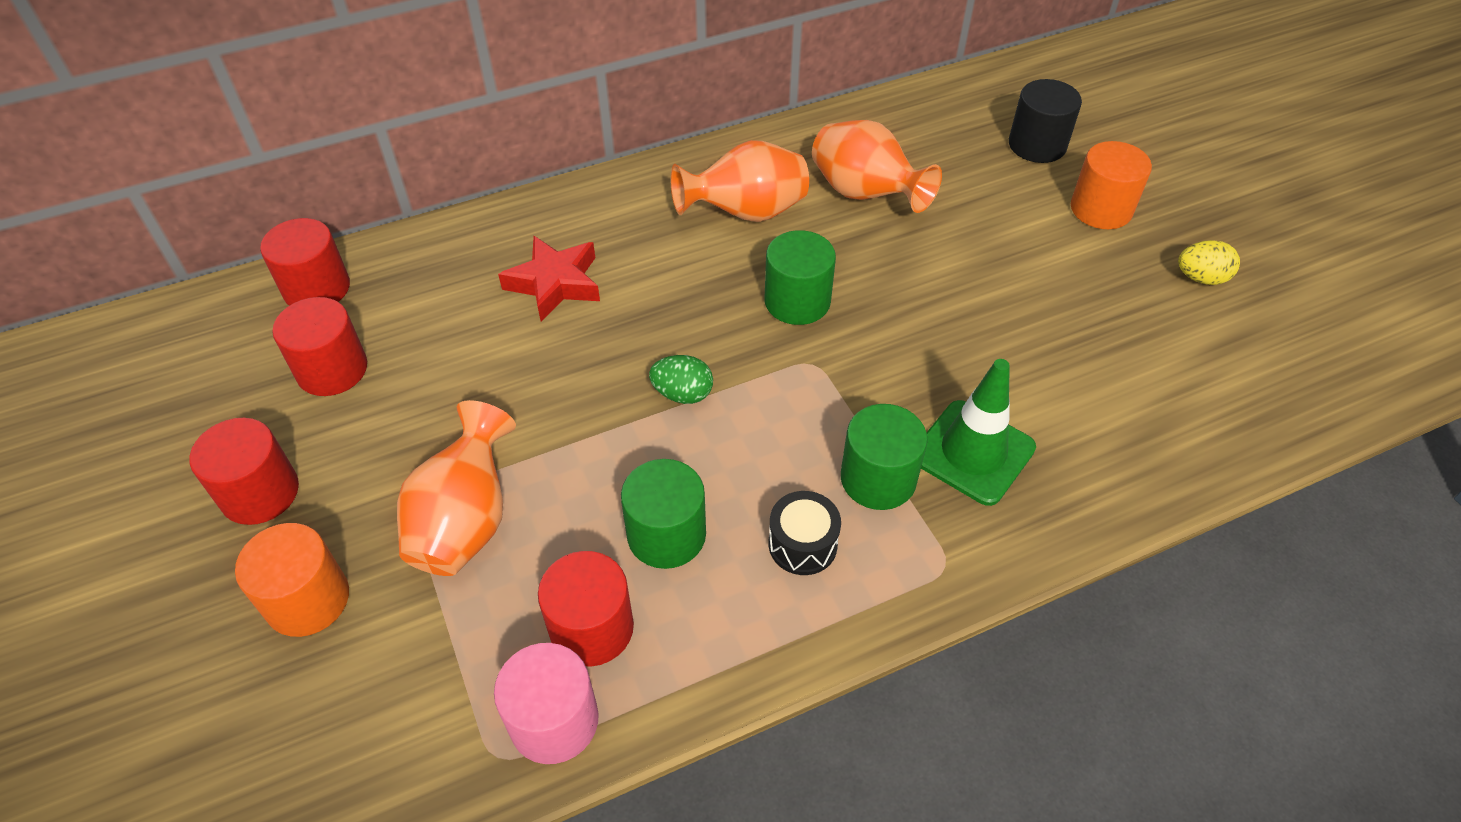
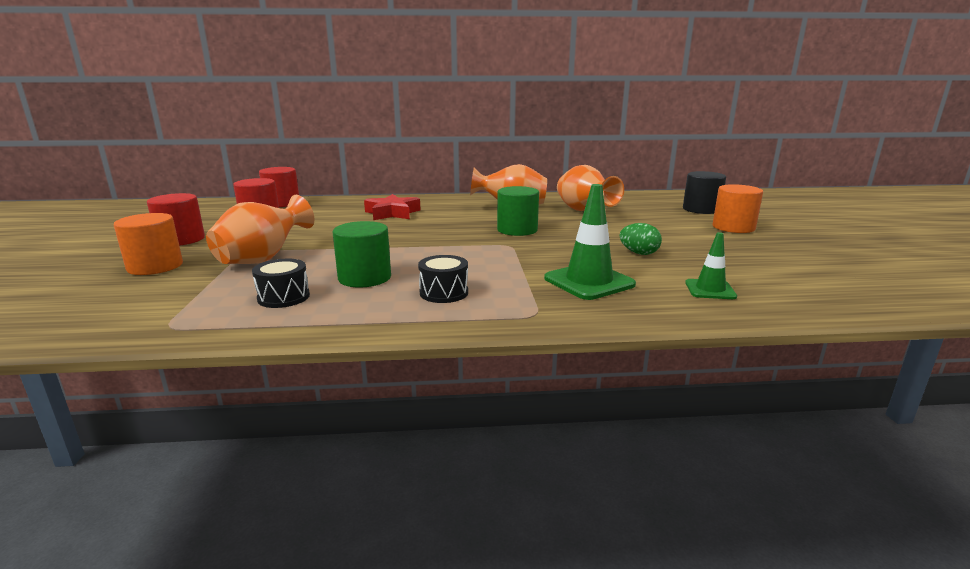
camera: 20 degrees right, 30 degrees down
(554, 721) = (219, 321): pink cylinder -> none
(591, 628) = (283, 297): red cylinder -> black drum
(682, 394) = (424, 244): green egg -> green egg (639, 253)
(878, 479) = (515, 281): green cylinder -> none
(1125, 430) = (710, 290): none -> green traffic cone
(1201, 278) = (797, 252): yellow egg -> none

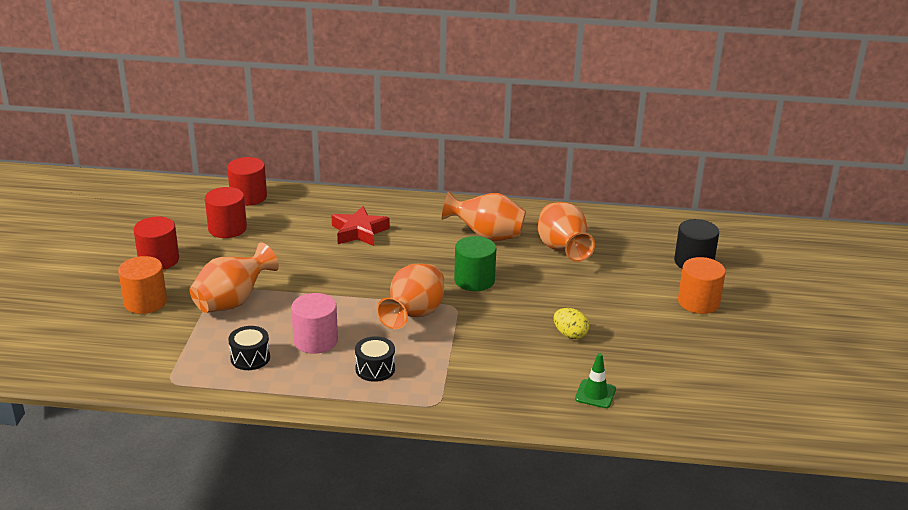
camera: 10 degrees right, 10 degrees up
(364, 278) = (315, 340): green cylinder -> pink cylinder
(469, 253) = (414, 315): none -> orange vase
(589, 282) = (500, 370): green traffic cone -> none
(639, 253) = (570, 335): green egg -> yellow egg

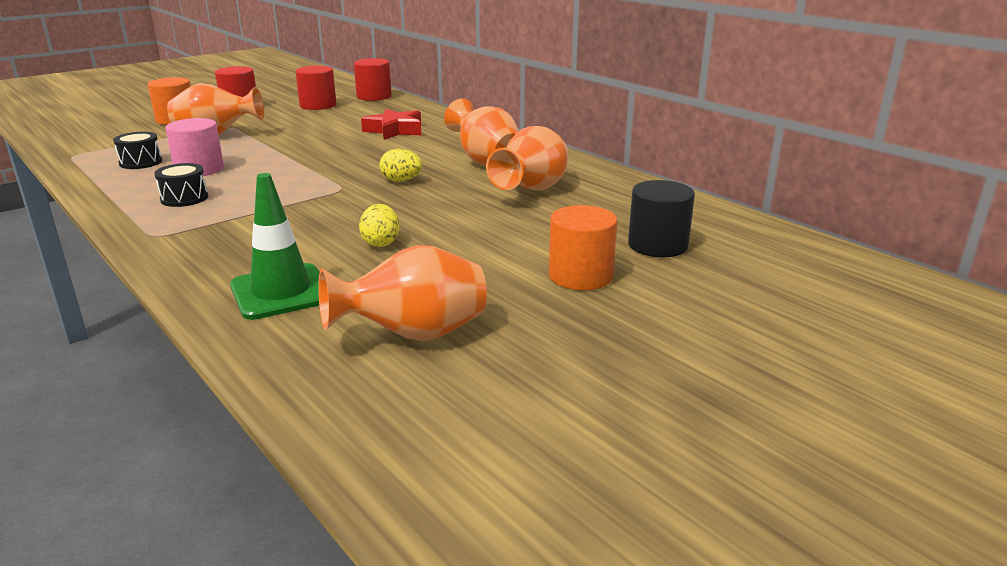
camera: 45 degrees right, 5 degrees down
(414, 315) = (298, 182): orange vase -> orange vase (413, 335)
(474, 280) = (401, 181): green cylinder -> yellow egg
(595, 394) = (281, 292): green traffic cone -> green traffic cone, size x1.71

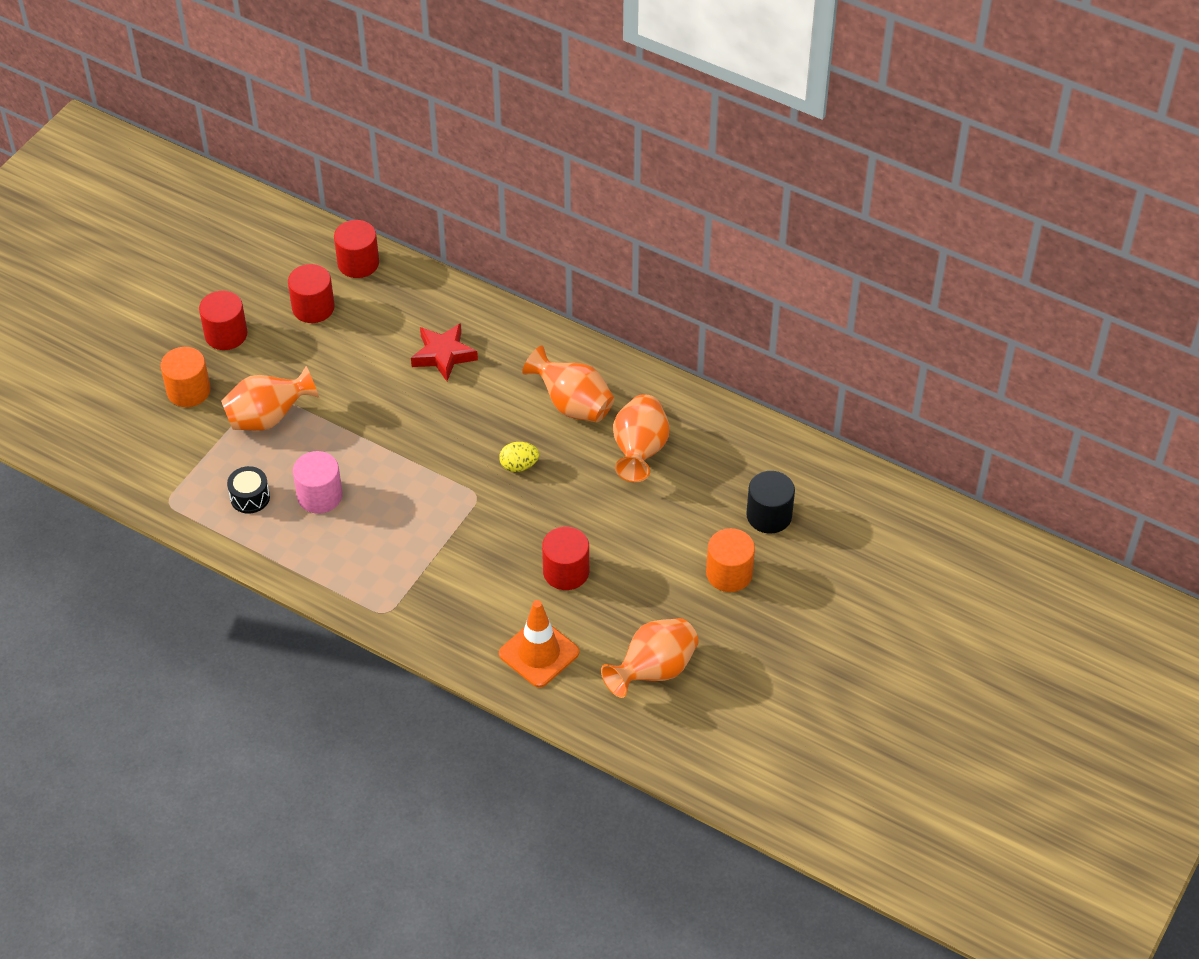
camera: 20 degrees left, 25 degrees up
(184, 198) = (355, 550): black drum -> none
(281, 292) = (539, 653): green traffic cone -> orange traffic cone
(381, 243) = (566, 571): yellow egg -> red cylinder

